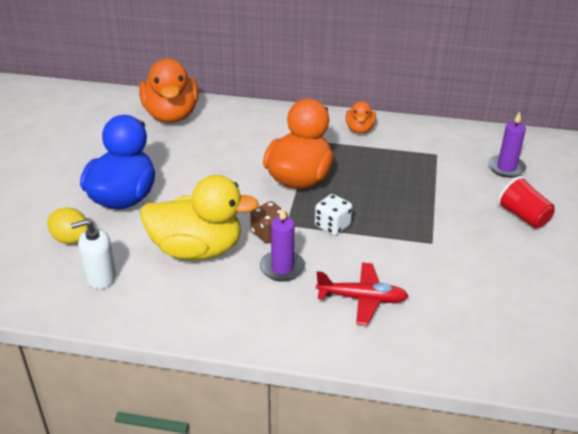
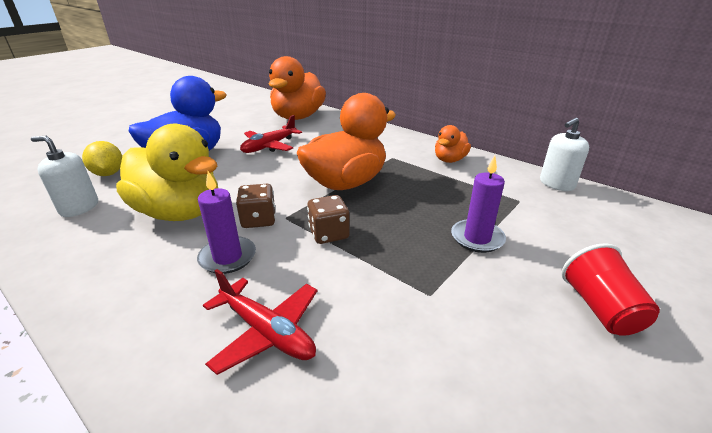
camera: 30 degrees right, 5 degrees down
(188, 161) = (269, 146): none -> red plane
(332, 226) = (329, 234): white dice -> brown dice
(451, 130) = (556, 184): none -> white soap dispenser
(506, 168) = (609, 239): purple candle -> purple candle (477, 238)

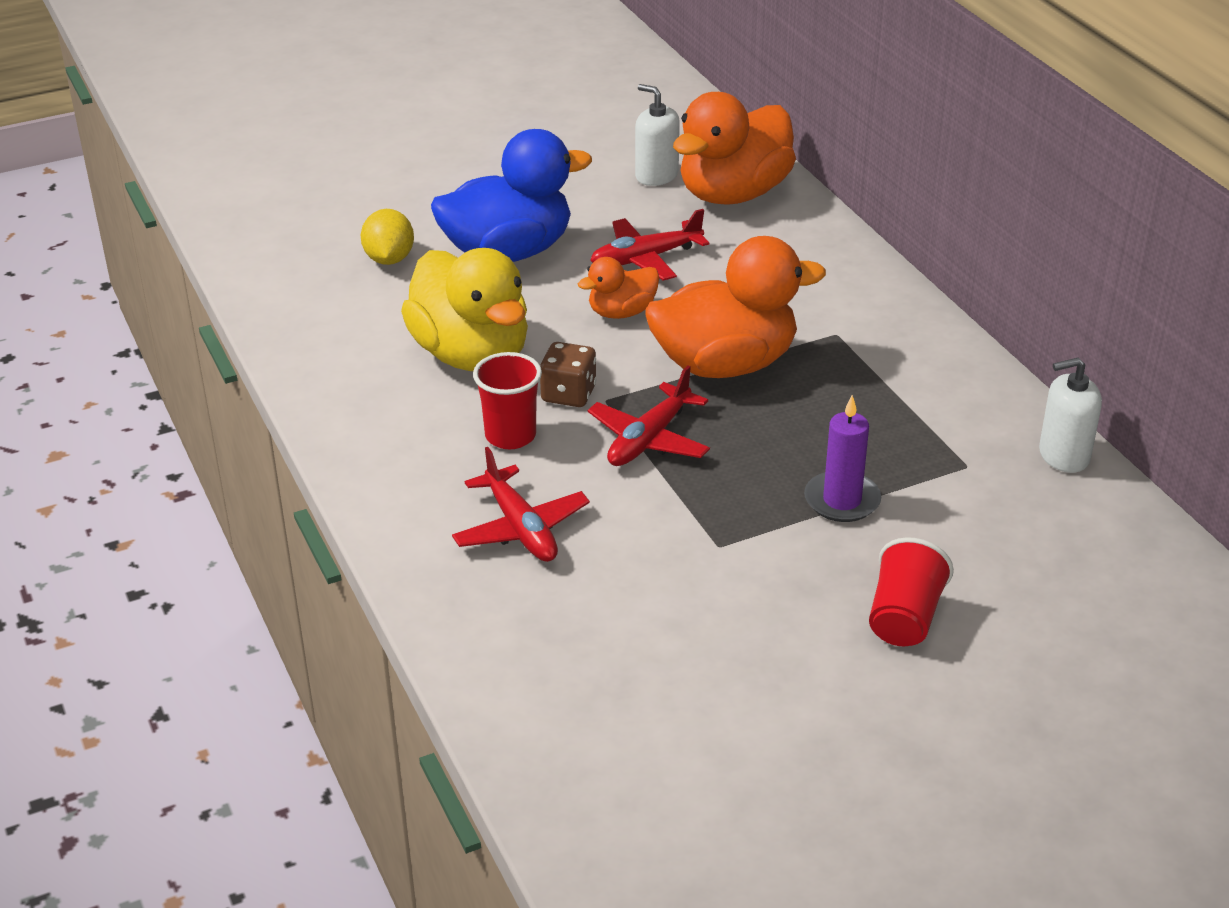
camera: 25 degrees right, 5 degrees up
(79, 207) = (347, 313): white soap dispenser -> white soap dispenser (656, 175)
(227, 257) = (510, 436): purple candle -> red cup
(329, 234) = (649, 439): brown dice -> red plane
(449, 160) = (931, 364): orange duck -> orange duck (621, 312)

